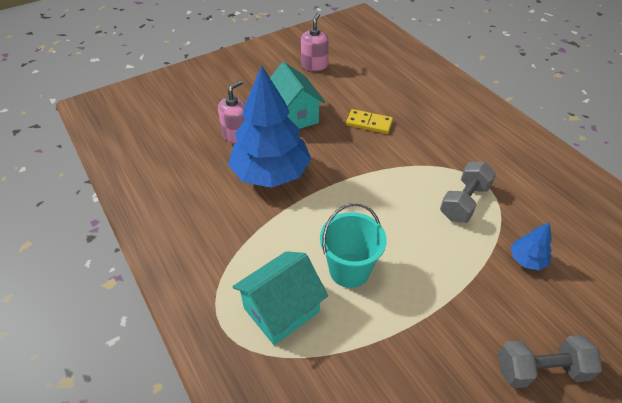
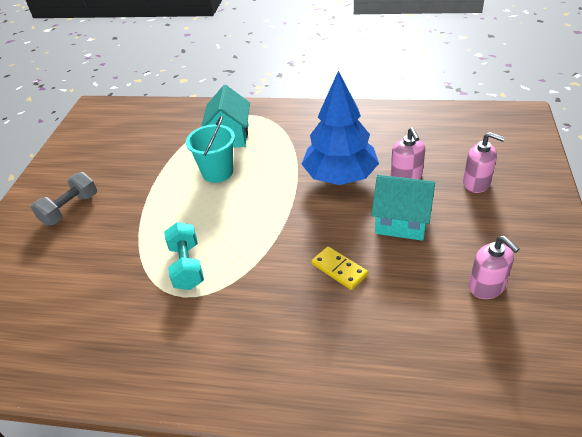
camera: 135 degrees right, 5 degrees down
(215, 99) = (476, 183): none -> pink soap dispenser
(369, 123) = (339, 269): yellow domino -> yellow domino turned 75 degrees clockwise
(464, 202) = (187, 266): grey dumbbell -> turquoise dumbbell
(527, 260) = (109, 261): blue tree -> none

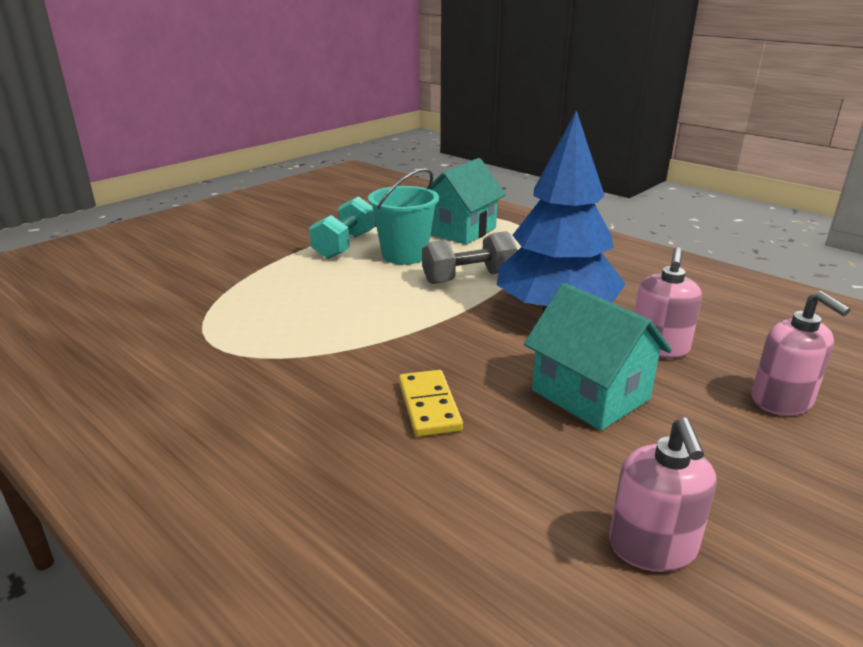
camera: 30 degrees right, 15 degrees down
(70, 209) = (220, 232): grey dumbbell -> grey dumbbell (468, 278)
(187, 266) = (256, 320): turquoise dumbbell -> turquoise dumbbell (344, 245)

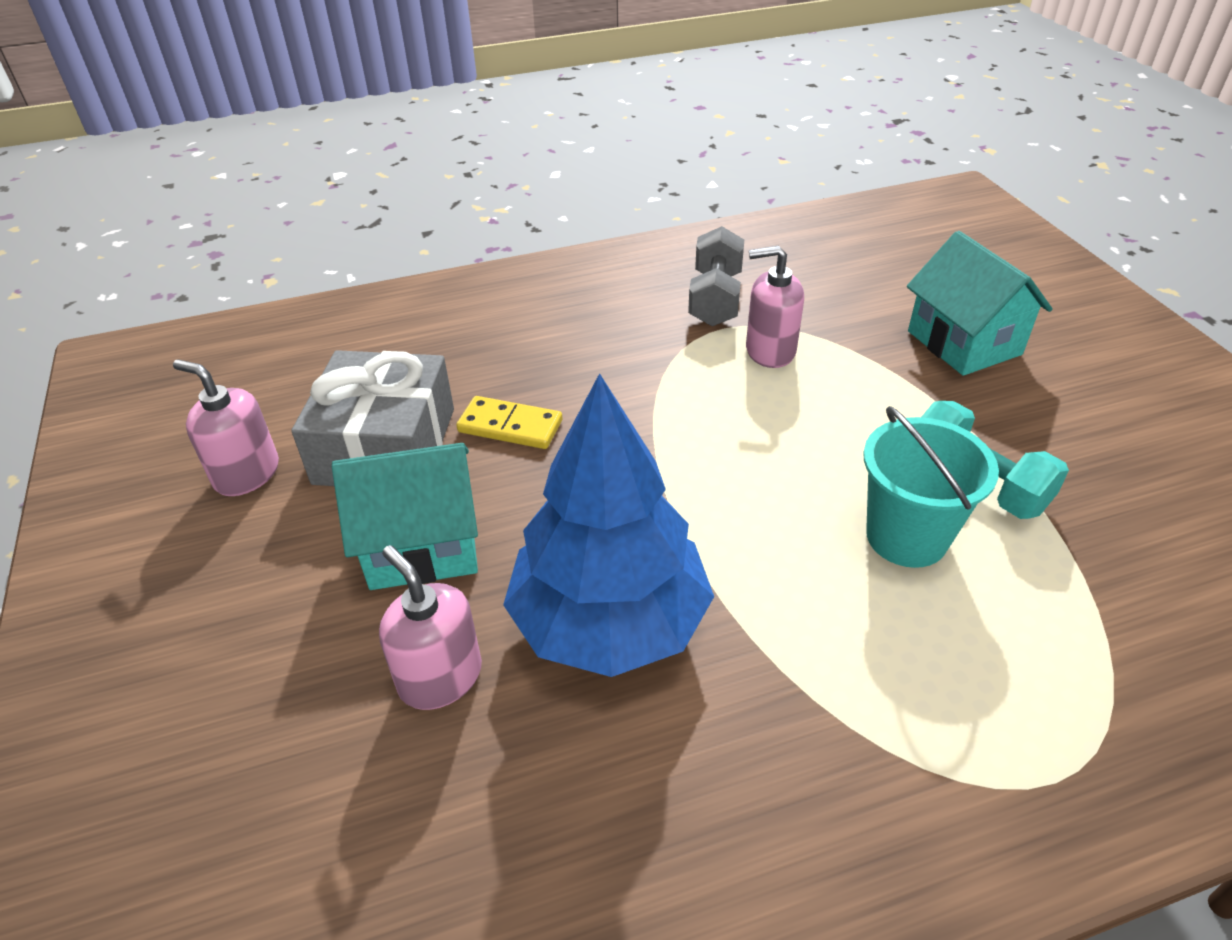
camera: 120 degrees right, 15 degrees up
(460, 231) = (1005, 660): turquoise house -> turquoise house (964, 343)
(468, 278) = (778, 577): grey dumbbell -> grey dumbbell (715, 298)
(518, 467) = (385, 445): none -> grey gift
(781, 401) = (248, 716): pink soap dispenser -> pink soap dispenser (770, 351)

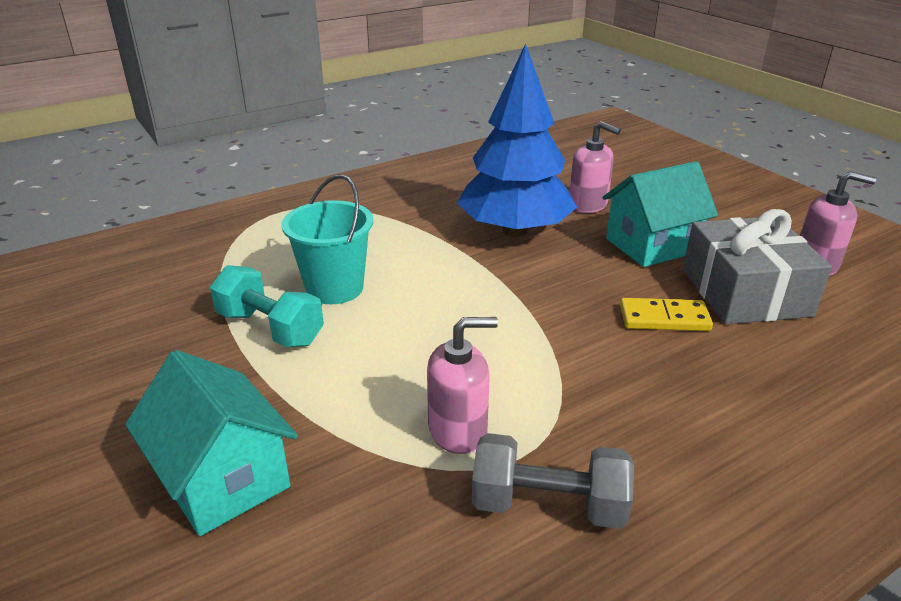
camera: 165 degrees right, 10 degrees down
(715, 298) = (548, 505): grey dumbbell -> grey dumbbell turned 75 degrees counterclockwise

